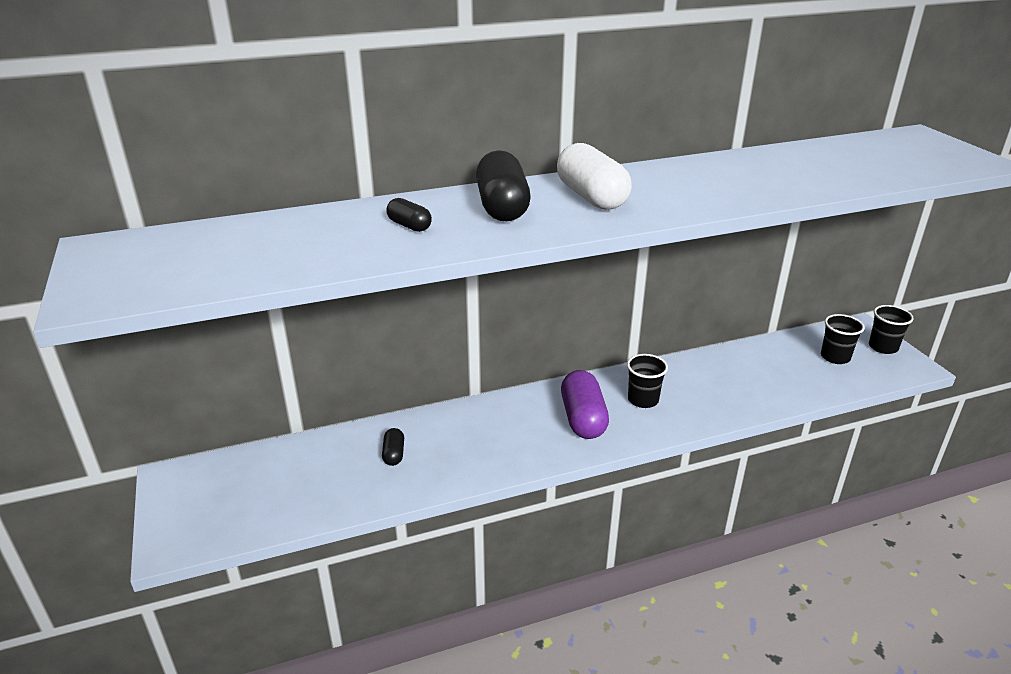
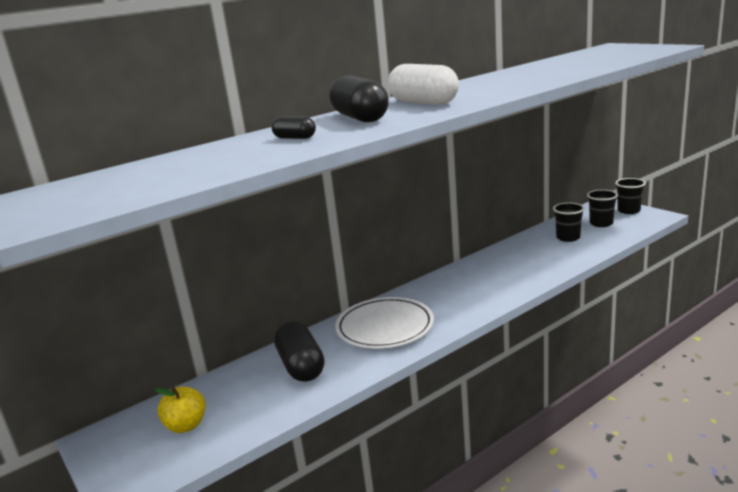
camera: 15 degrees left, 10 degrees down
(254, 490) = (186, 425): none -> yellow apple
(394, 454) = (301, 366): black capsule -> black capsule, size x2.00
(503, 431) = (385, 327): none -> white plate
(583, 419) = (444, 303): purple capsule -> none
(643, 400) = (482, 280): black cup -> black cup (568, 238)

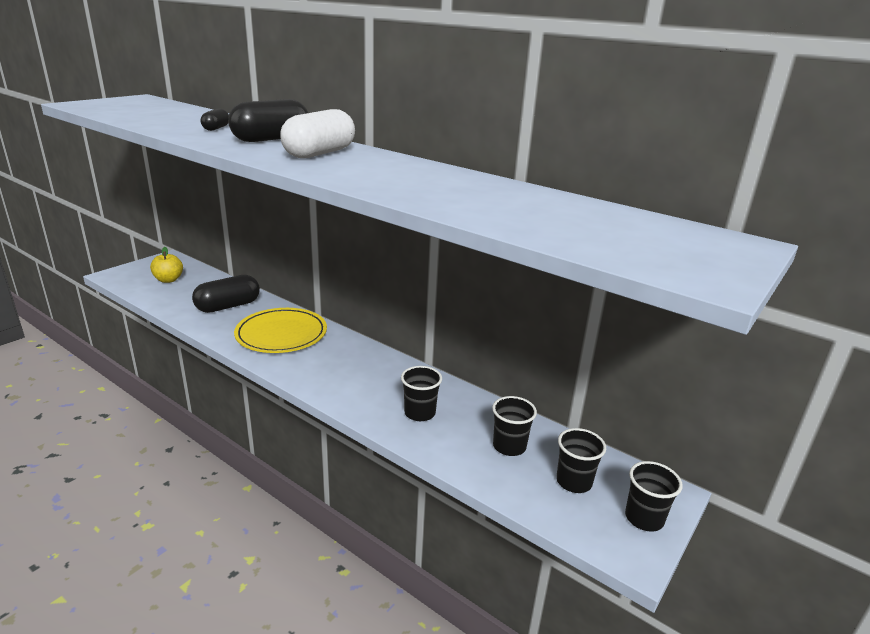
camera: 70 degrees right, 5 degrees up
(385, 327) = (281, 334): white plate -> yellow plate
(529, 264) = (420, 413): none -> black cup

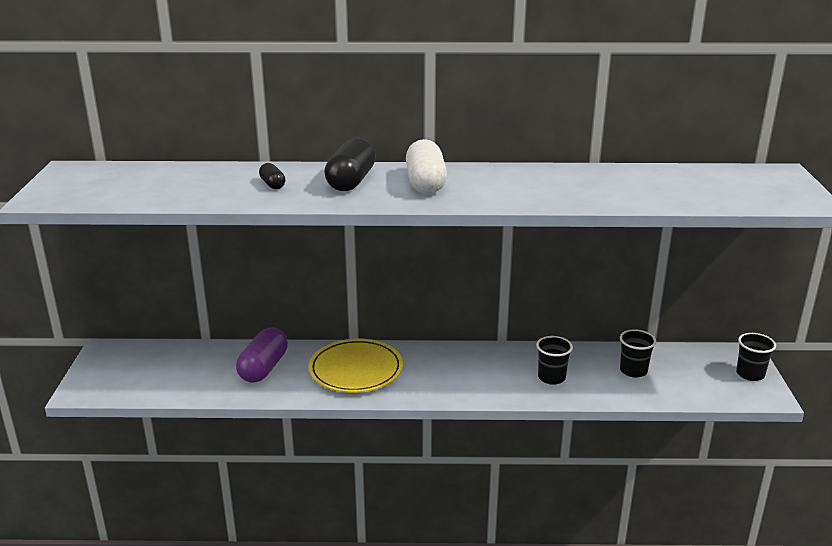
camera: 35 degrees left, 0 degrees up
(168, 280) = (153, 370): yellow apple -> none
(228, 306) = (263, 368): black capsule -> purple capsule
(574, 482) = (693, 373): black cup -> none

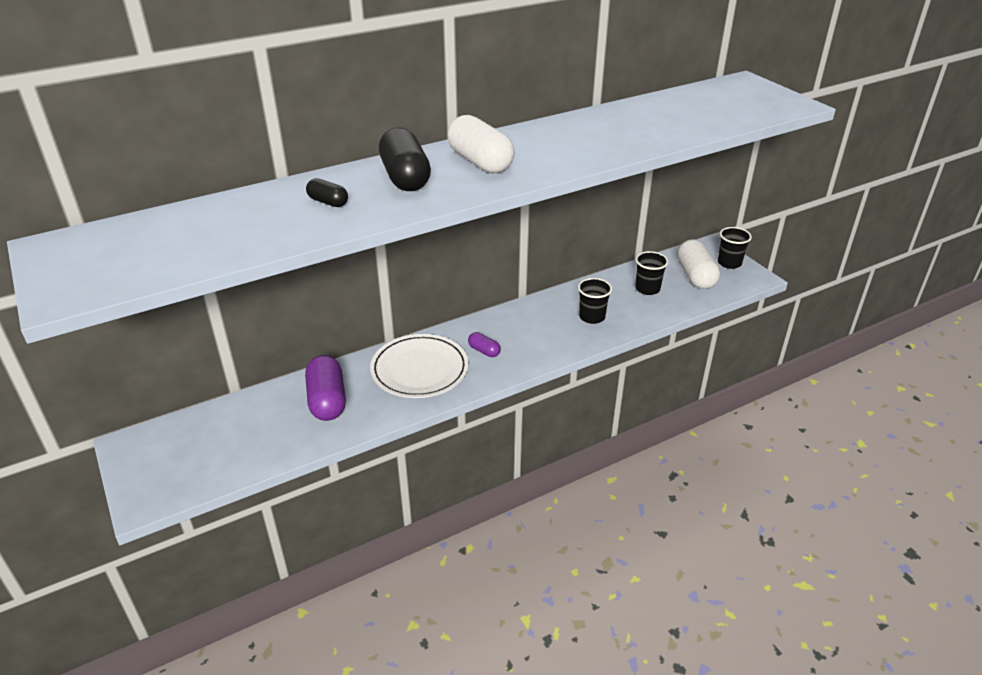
camera: 30 degrees left, 10 degrees up
(356, 370) = (419, 370): yellow plate -> white plate
(424, 373) = (484, 351): none -> purple capsule
(698, 375) = (695, 276): none -> white capsule

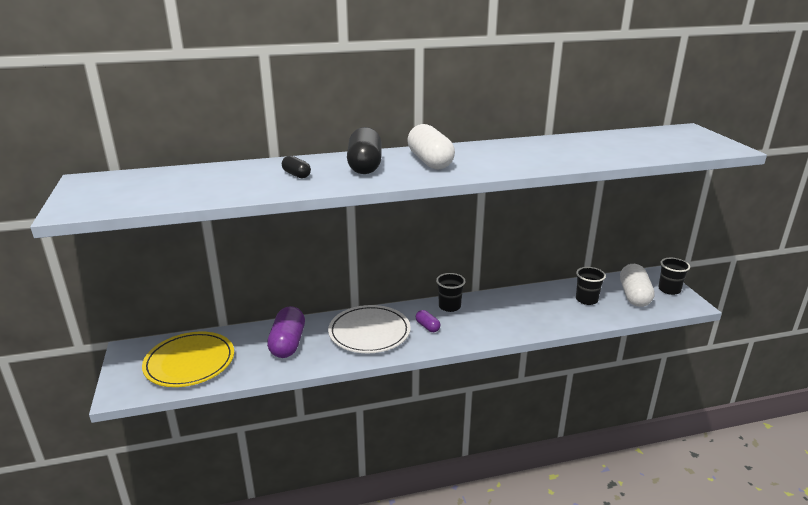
camera: 15 degrees right, 10 degrees down
(215, 447) = (190, 362): none -> yellow plate
(592, 317) = (529, 314): black cup -> black cup (449, 306)

